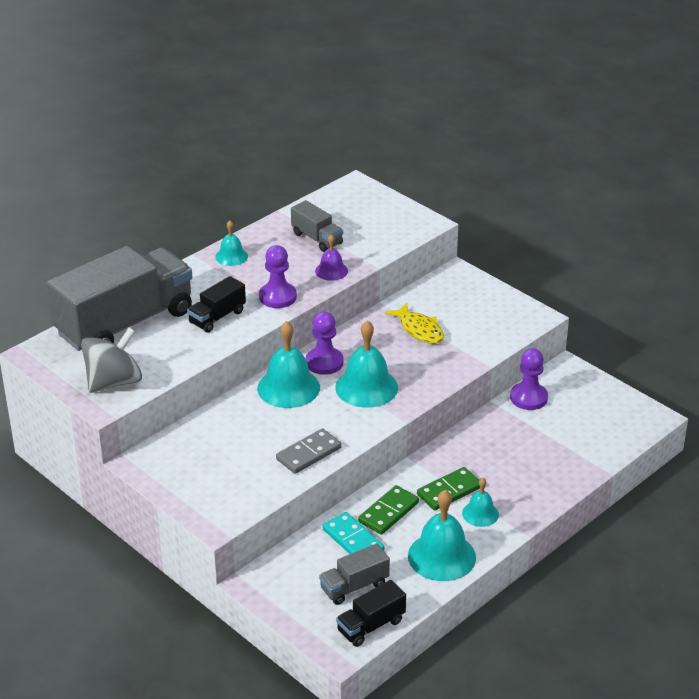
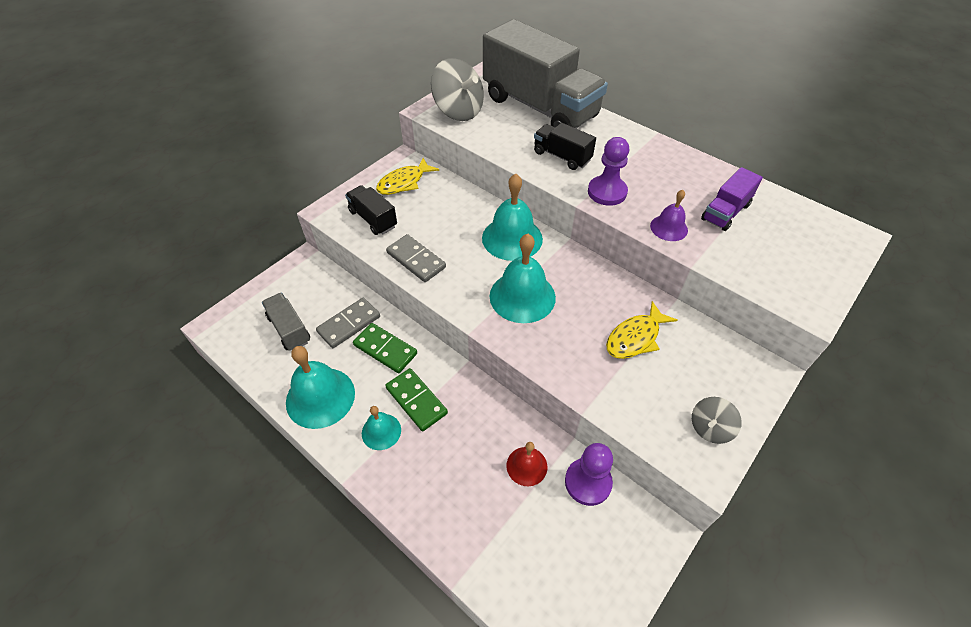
camera: 85 degrees right, 15 degrees up
(181, 462) = (404, 182): none -> yellow fish
(231, 256) = (664, 156): turquoise bell -> none
(317, 238) = (725, 212): grey truck -> purple truck
(324, 362) = (556, 261): purple pawn -> none
(353, 540) = (349, 324): turquoise domino -> grey domino
(371, 626) = (238, 344): black truck -> black truck (373, 219)
(504, 308) = (710, 428): none -> grey spinning top
(514, 428) = (526, 466): none -> red bell

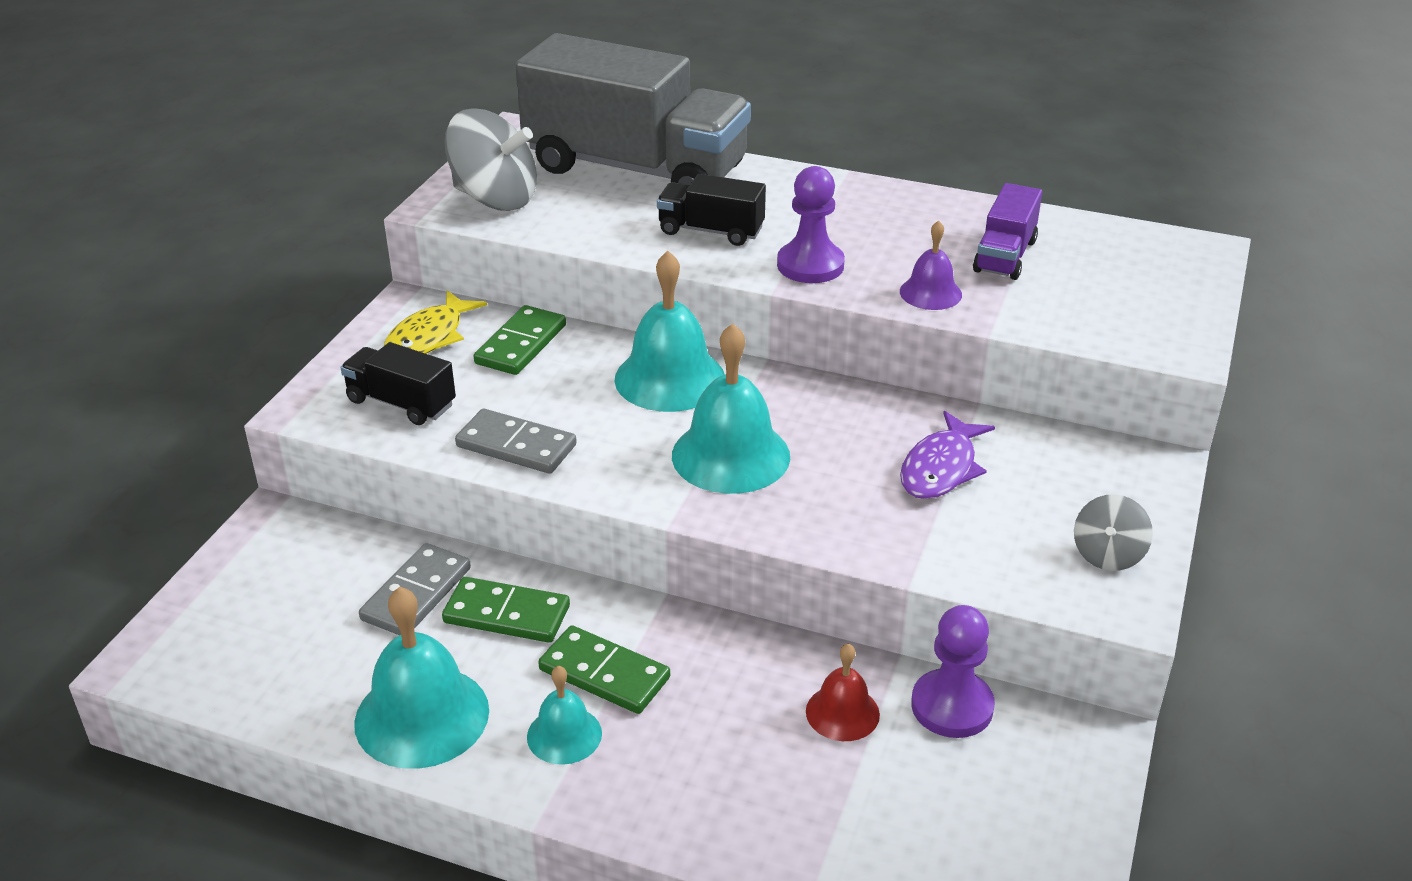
camera: 20 degrees left, 15 degrees down
(289, 329) = (302, 630): grey truck -> none
(446, 198) = (521, 344): none -> green domino
(635, 337) = (941, 468): yellow fish -> purple fish

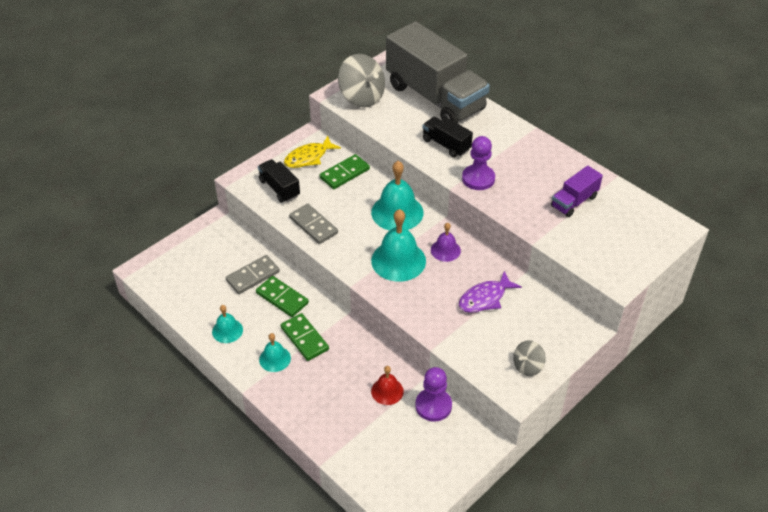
camera: 25 degrees right, 10 degrees up
(422, 716) = (227, 330): turquoise bell -> turquoise bell, size x0.55
(930, 293) = (522, 211): purple bell -> purple bell (445, 250)

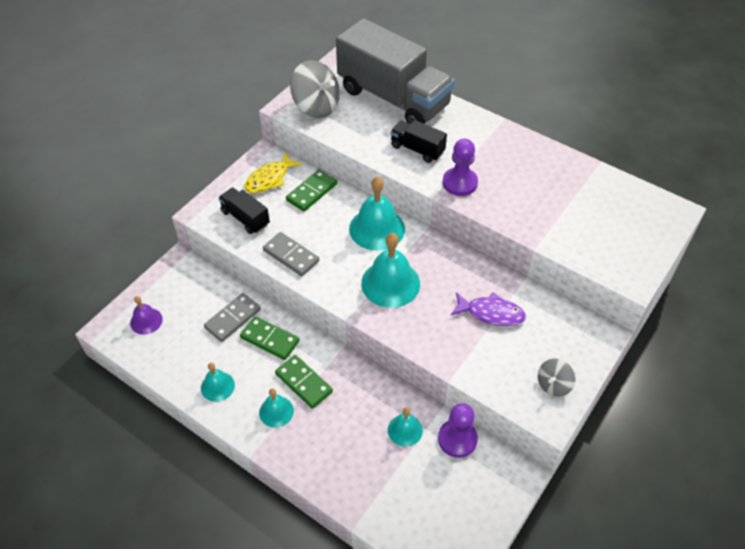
camera: 10 degrees left, 5 degrees up
(387, 391) = (405, 430): red bell -> turquoise bell
(445, 250) = (437, 264): purple bell -> purple bell (146, 321)
(485, 298) = (491, 313): purple fish -> purple fish turned 120 degrees counterclockwise
(574, 201) = (564, 196): purple truck -> none

